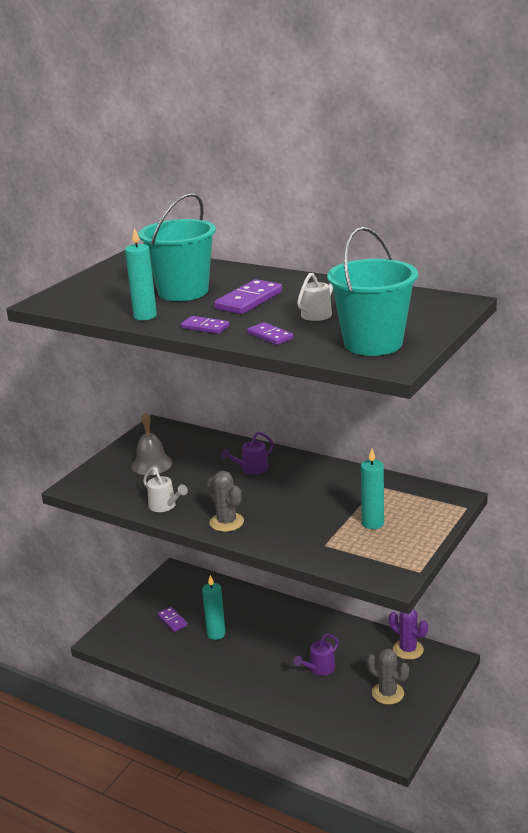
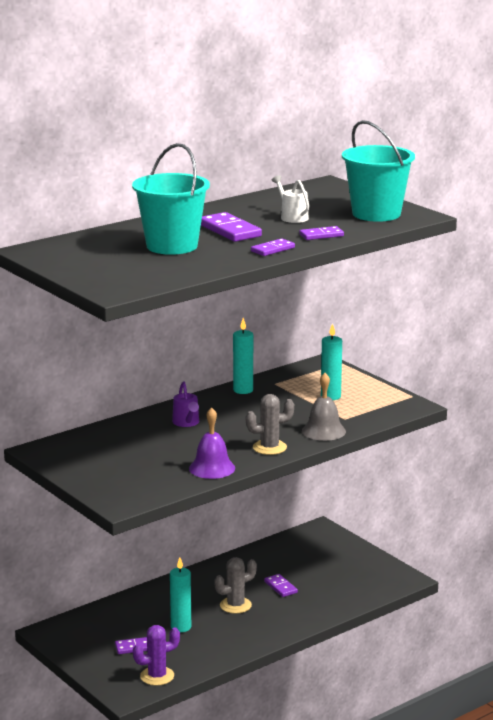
camera: 70 degrees left, 5 degrees down
(145, 316) = (215, 263): turquoise candle -> turquoise candle (243, 390)
(151, 464) = (121, 463): grey bell -> grey bell (323, 431)
(165, 506) = (212, 468): white watering can -> purple bell
(319, 669) = (280, 587): purple watering can -> purple domino
(387, 693) = (338, 564): grey cactus -> grey cactus (235, 605)
(408, 649) = (291, 542): purple cactus -> purple cactus (157, 676)

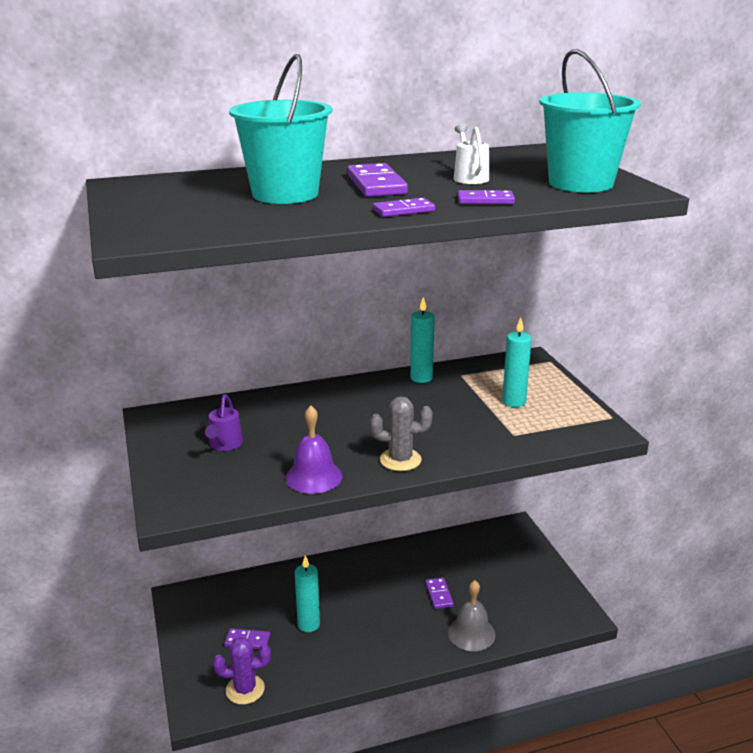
camera: 20 degrees right, 5 degrees up
(187, 423) = (332, 409): purple watering can -> purple watering can (224, 445)
(235, 605) = (380, 608): grey cactus -> none
(323, 431) = (478, 447): grey bell -> grey bell (471, 633)

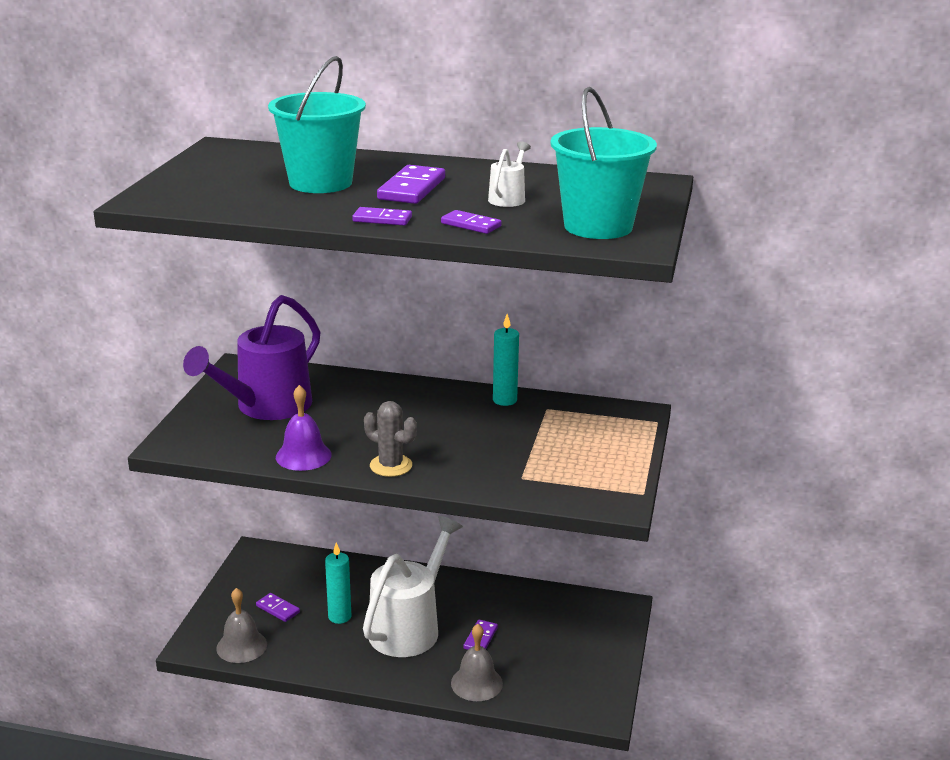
camera: 30 degrees right, 0 degrees up
(224, 445) = (265, 407): purple watering can -> purple watering can, size x2.30
(245, 689) = (241, 646): purple cactus -> grey bell
(375, 608) = (410, 626): none -> white watering can
(514, 402) = (563, 449): turquoise candle -> none

